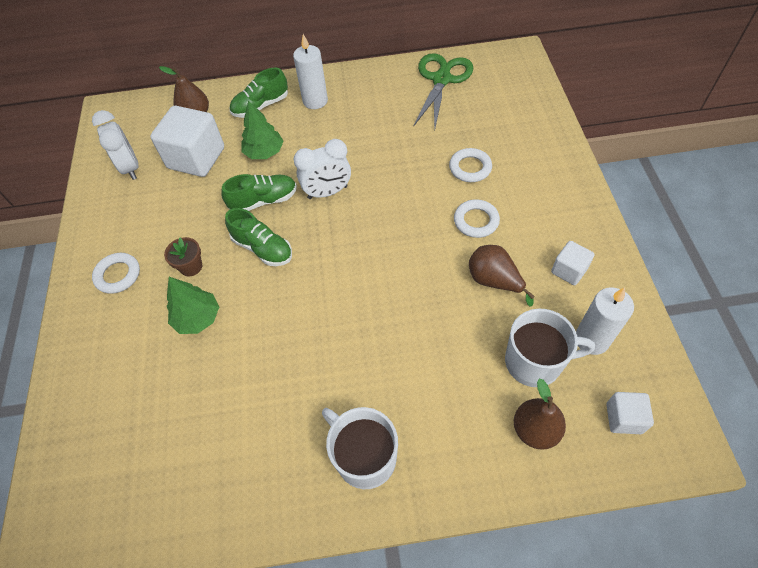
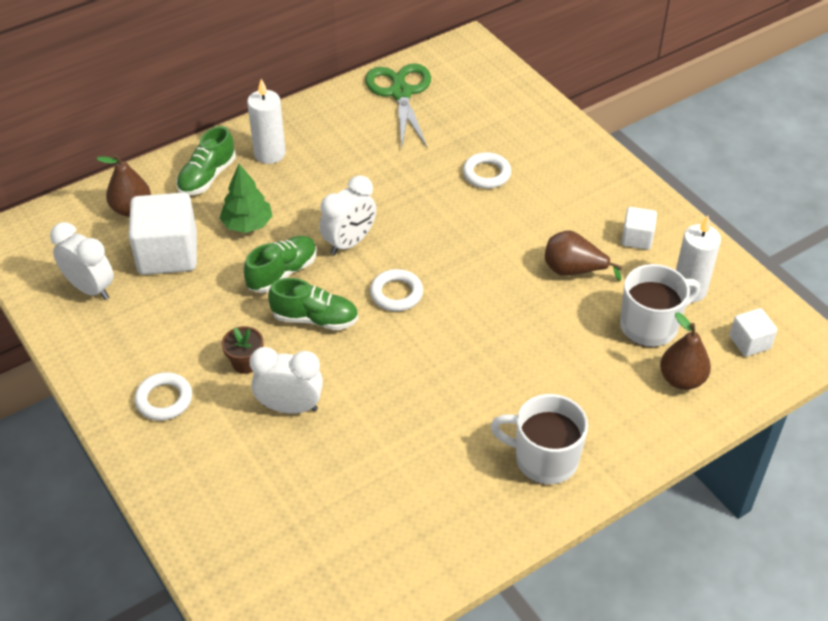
camera: 30 degrees left, 10 degrees down
(197, 318) = (290, 407): green tree -> white clock
(476, 221) = (523, 222): white ring -> white ring (396, 293)

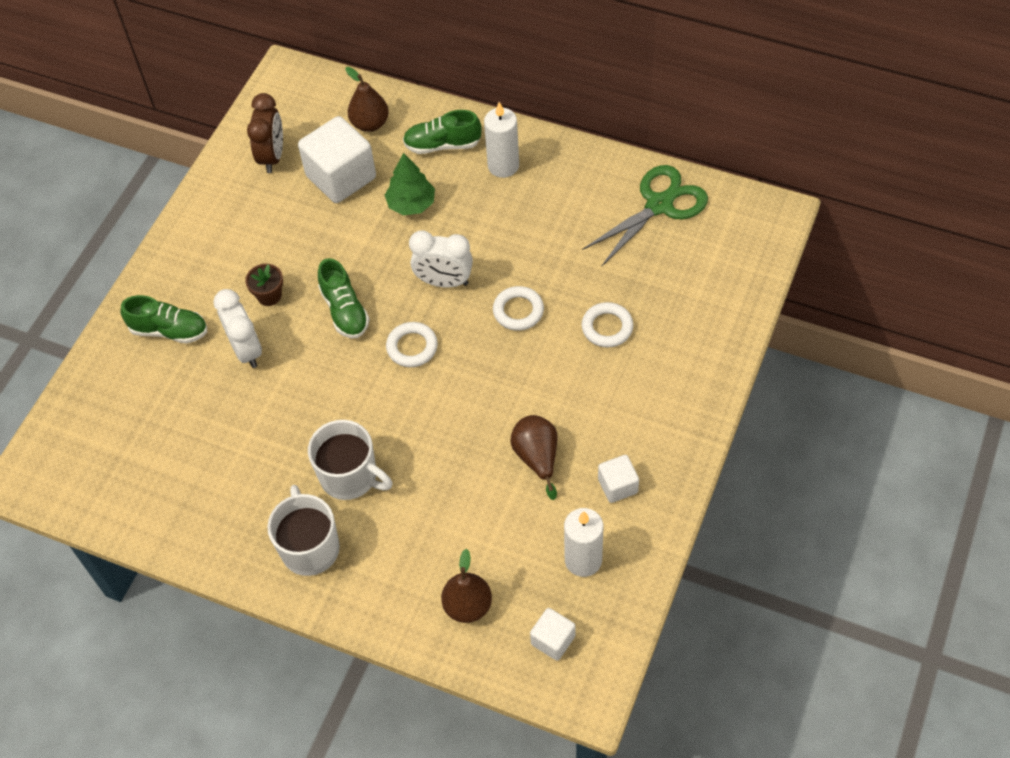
camera: 60 degrees right, 10 degrees up
(90, 288) = (272, 156): white clock -> brown clock
(164, 399) = (201, 270): white ring -> white ring (518, 311)
(282, 273) = (376, 259): green shoe -> green shoe (169, 330)
(650, 325) = (514, 551): white mug -> white mug (350, 476)

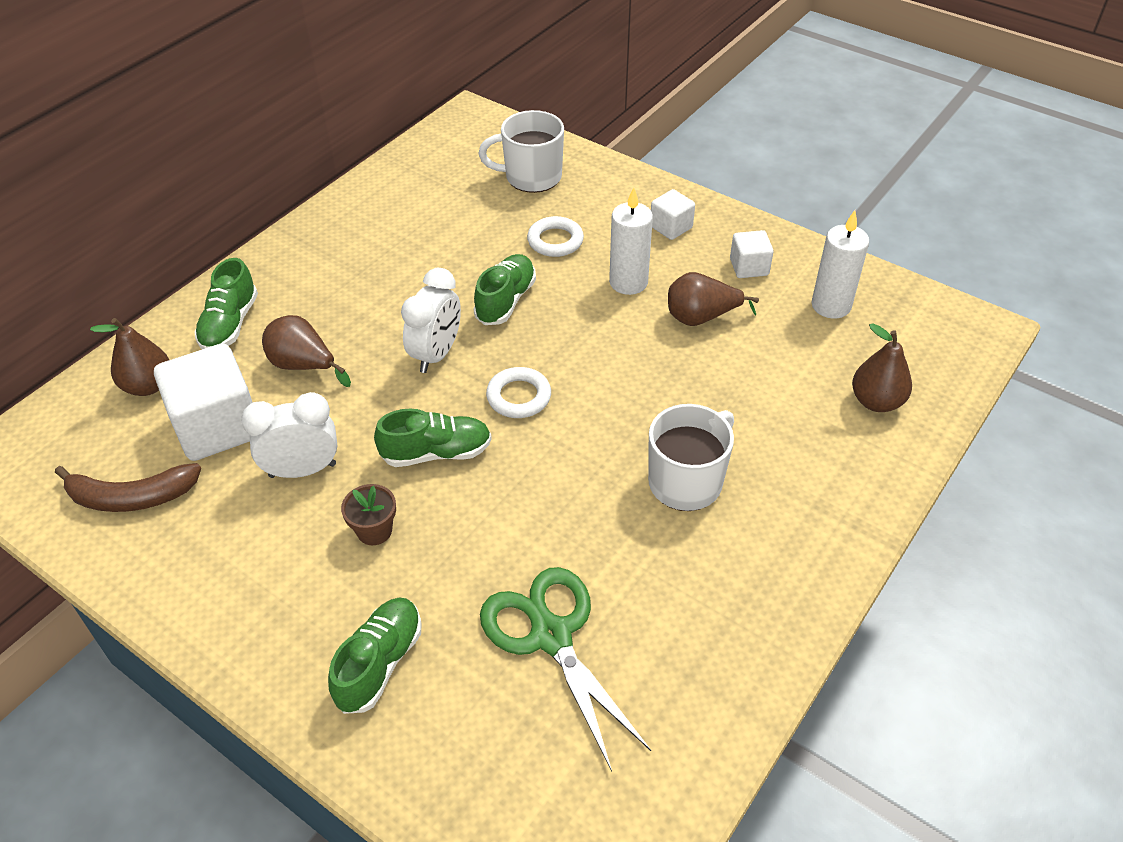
camera: 80 degrees left, 10 degrees down
(246, 350) = (454, 568): white clock -> white clock (302, 470)
(272, 156) = (132, 497): brown clock -> brown banana
(310, 547) = (780, 536): white mug -> white mug (531, 177)
(411, 204) = (304, 366): green tree -> brown pear
(503, 166) = (295, 279): white candle -> white candle (628, 282)
(518, 311) = (506, 301): white ring -> green shoe
(553, 640) = (921, 343): white cube -> white cube (671, 227)
(659, 205) = (418, 180): green scissors -> green scissors (551, 636)

